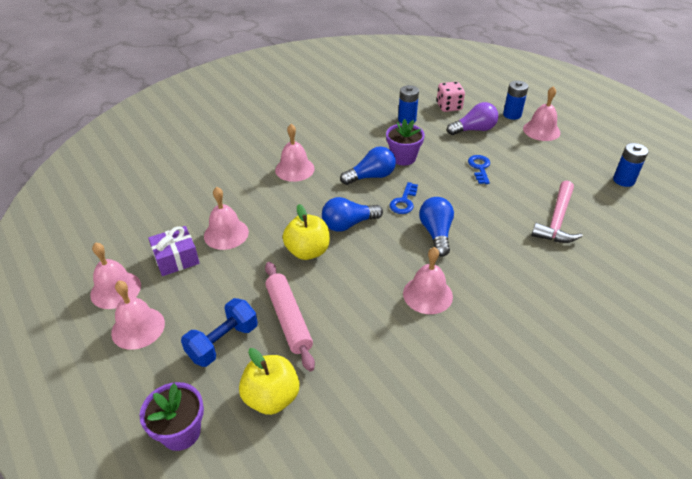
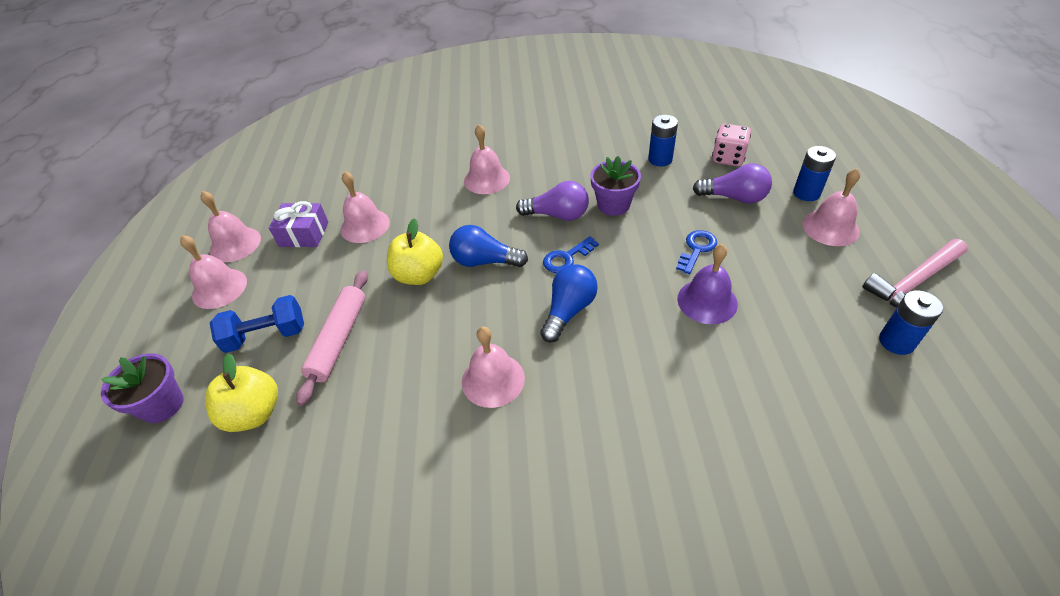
camera: 35 degrees right, 5 degrees up
(371, 176) = (557, 215): blue light bulb -> purple light bulb
(512, 196) = (707, 301): none -> purple bell
(557, 220) = (738, 358): pink hammer -> pink hammer (913, 283)

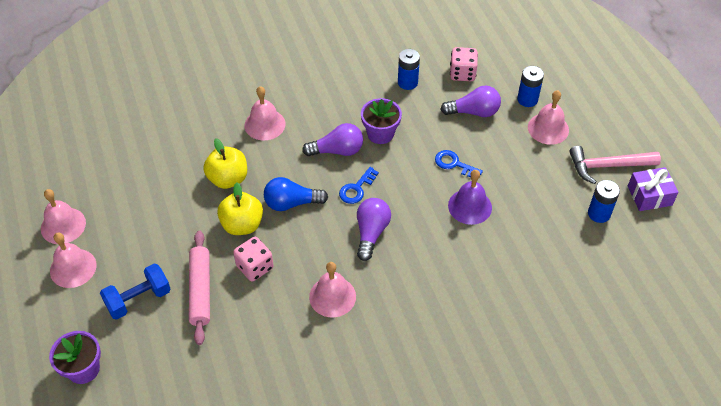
camera: 20 degrees left, 5 degrees up
(254, 413) = (162, 359): yellow apple -> yellow apple (228, 179)
(304, 234) = (122, 205): purple gift -> purple gift (649, 195)
(365, 225) = (174, 188): pink bell -> none
(413, 325) = (255, 267): none -> pink dice
(568, 311) = (371, 233): blue light bulb -> purple light bulb
(697, 249) = (454, 164): blue key -> blue key turned 75 degrees counterclockwise
(913, 283) = (607, 166): pink hammer -> pink hammer turned 45 degrees clockwise

